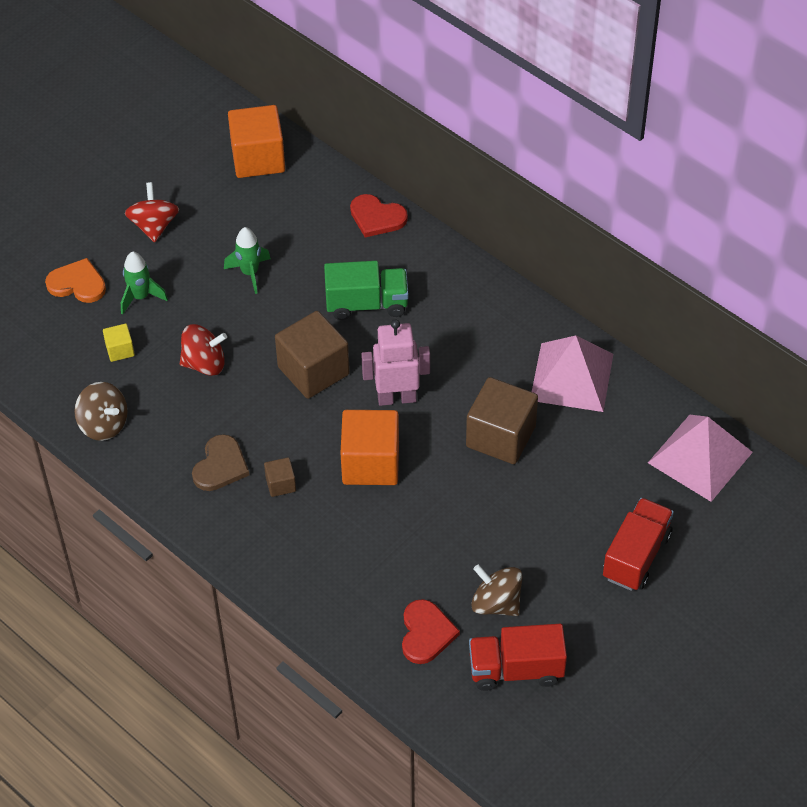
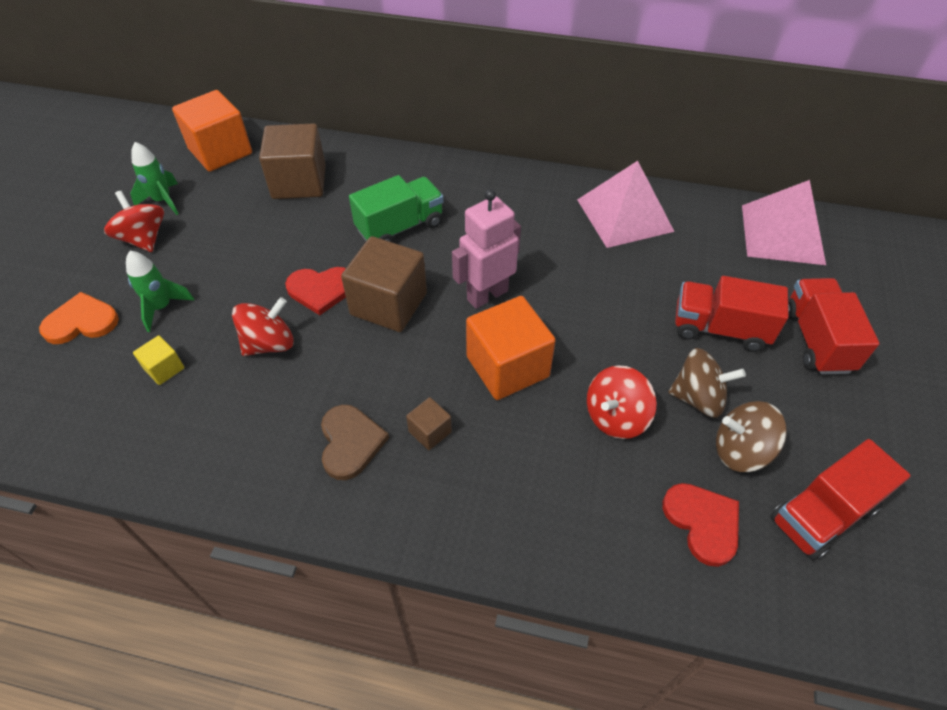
camera: 30 degrees left, 0 degrees up
(103, 424) = (184, 458): brown spinning top -> brown spinning top (698, 398)
(250, 273) = (268, 243): green rocket -> green rocket (163, 201)
(377, 217) = (361, 158): red heart -> red heart (321, 290)
(423, 537) = (616, 417): none -> red spinning top
(500, 436) = (608, 288): brown cube -> brown cube (299, 182)
(564, 511) = (719, 329): none -> red truck

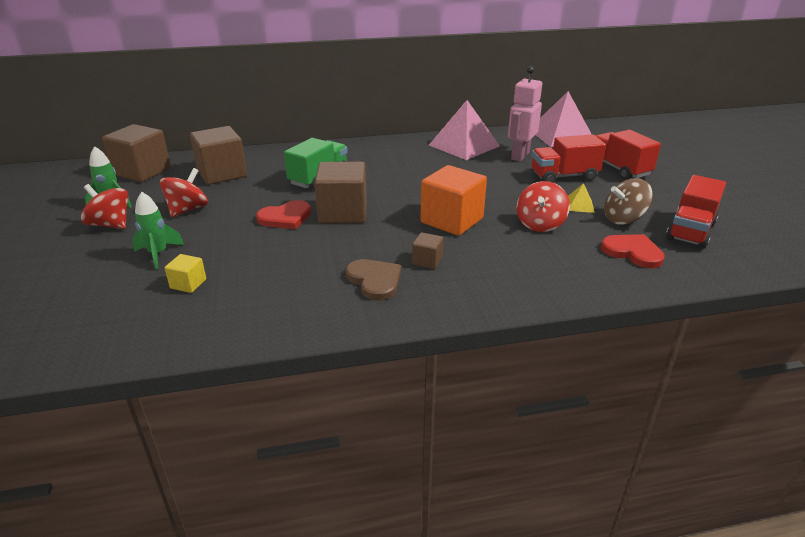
camera: 25 degrees left, 20 degrees down
(81, 322) = (88, 278): orange heart -> none
(220, 151) = (142, 171): orange cube -> brown cube
(269, 343) = (267, 251): red spinning top -> red spinning top (187, 210)
(487, 295) = (408, 194): pink robot -> pink robot (520, 156)
(698, 398) = (579, 205): brown spinning top -> yellow pyramid

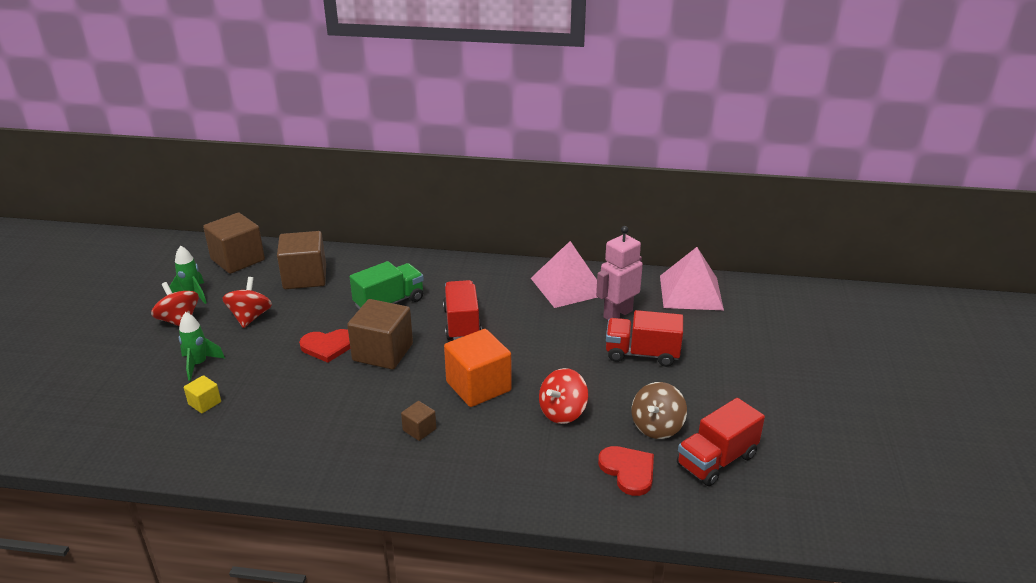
camera: 20 degrees right, 0 degrees up
(187, 210) = (250, 317): red spinning top -> red spinning top turned 45 degrees counterclockwise
(375, 280) = (357, 440): brown heart -> none
(579, 205) = (625, 397): yellow pyramid -> none
(619, 169) = (715, 357): red truck -> red truck (462, 324)
(623, 219) = (657, 427): brown spinning top -> brown spinning top turned 60 degrees counterclockwise

